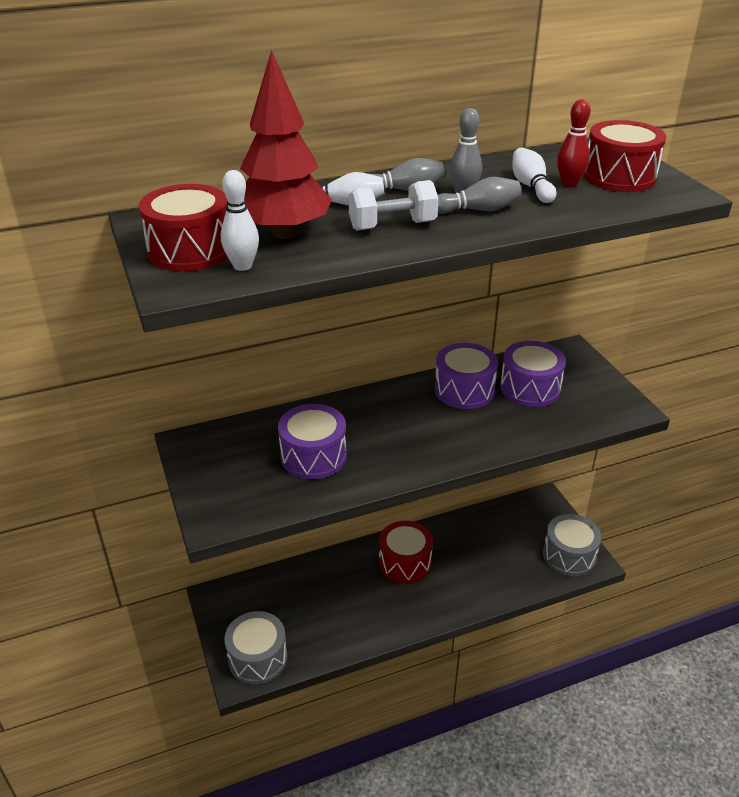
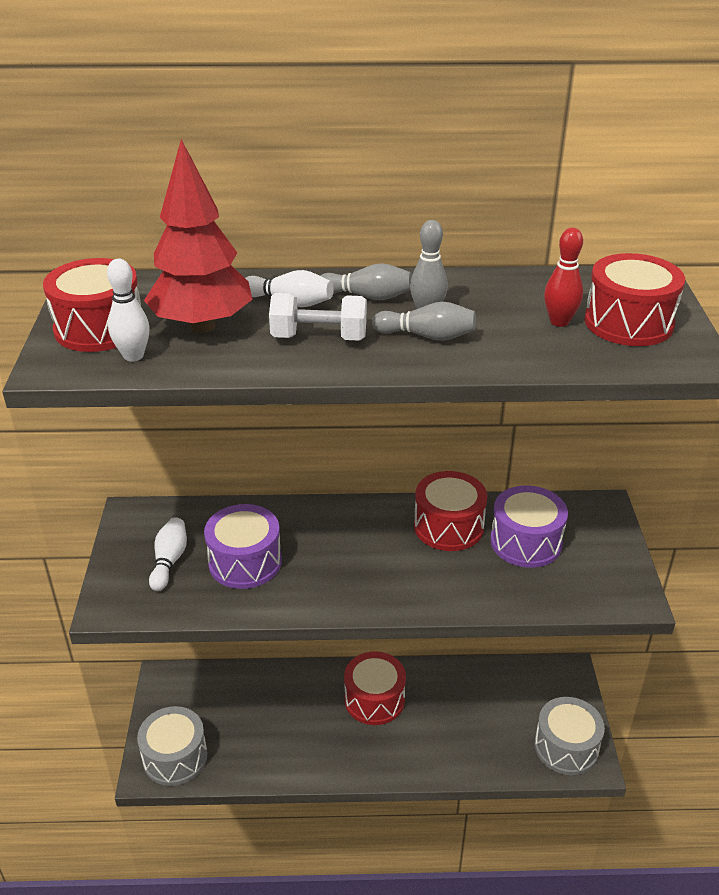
camera: 20 degrees right, 0 degrees up
(464, 390) = (448, 526): purple drum -> red drum
(531, 187) = (512, 317): white bowling pin -> white bowling pin (169, 561)

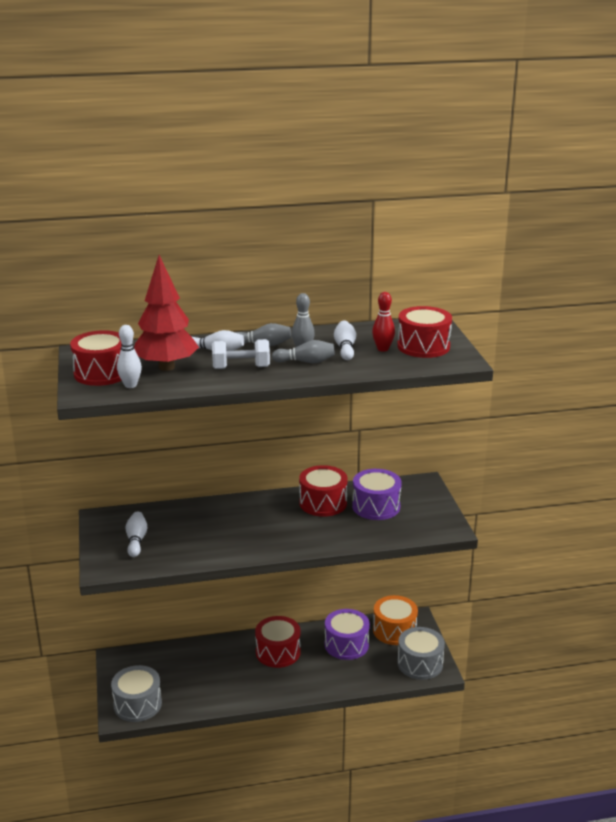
camera: 10 degrees left, 10 degrees down
(245, 562) = (189, 536): purple drum -> purple drum (346, 644)
(497, 315) = (345, 348): none -> white bowling pin
(537, 686) = (394, 630): none -> orange drum

